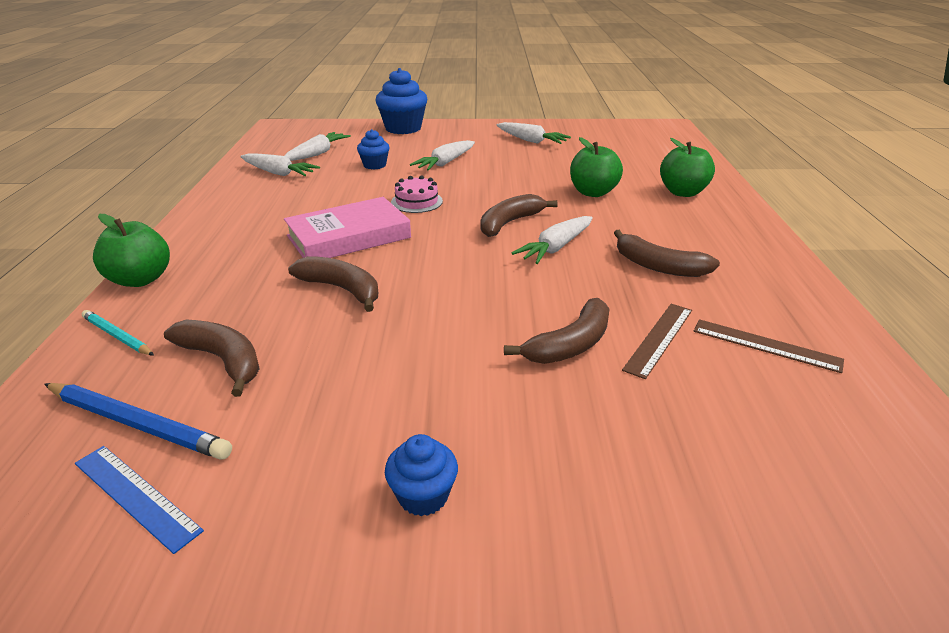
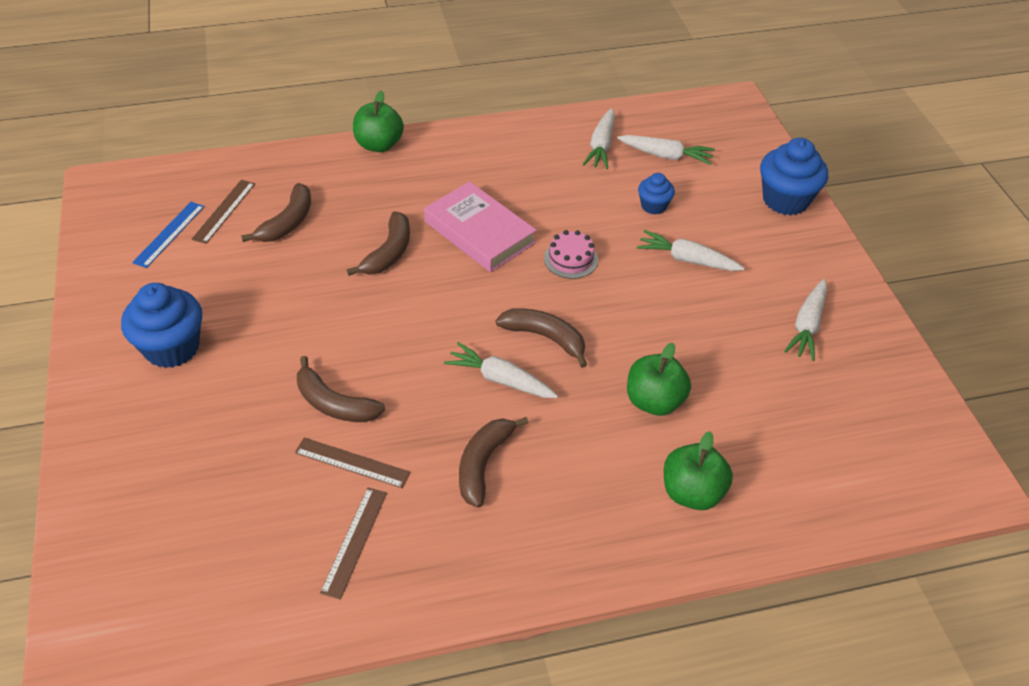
camera: 75 degrees right, 15 degrees up
(117, 336) = (307, 165): turquoise pencil -> none
(138, 423) = (224, 211): blue pencil -> brown ruler
(423, 496) = (172, 347): blue cupcake -> blue cupcake, size x1.84

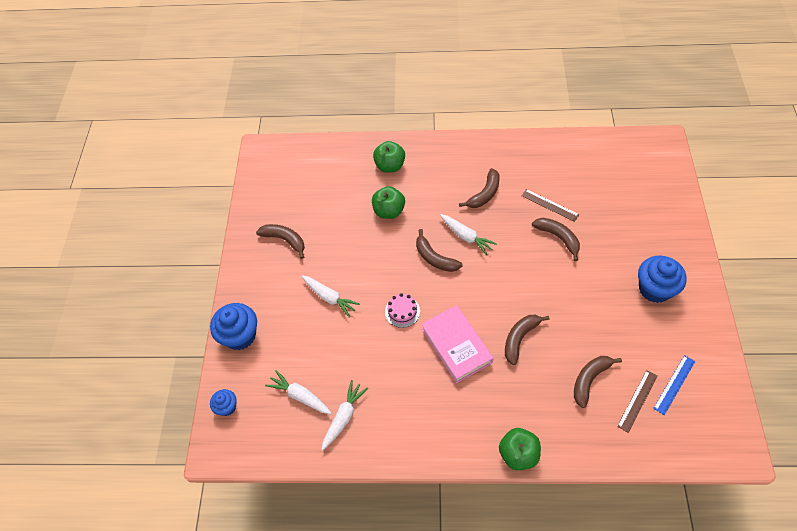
camera: 160 degrees left, 10 degrees up
(355, 541) = (550, 170): brown ruler -> none
(653, 206) = (331, 347): blue cupcake -> blue cupcake (227, 407)
(807, 326) = (285, 240): white carrot -> brown banana

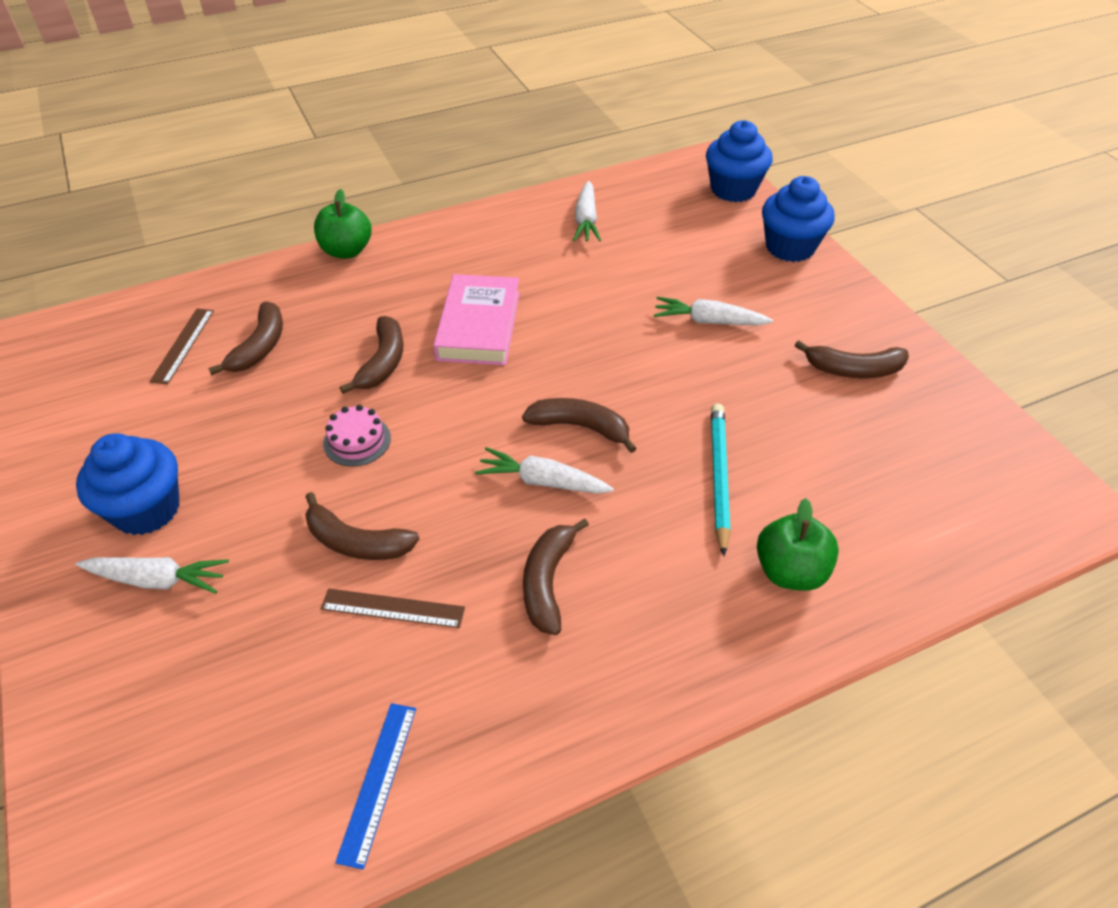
camera: 150 degrees right, 10 degrees down
(227, 407) = (733, 189): blue cupcake -> blue cupcake, size x1.84
(300, 396) = (655, 221): white carrot -> white carrot (157, 580)
(389, 211) = (718, 477): green apple -> turquoise pencil
(402, 311) = (585, 339): pink cake -> pink cake (357, 441)
(456, 345) = (479, 326): pink book -> pink book turned 60 degrees clockwise
(674, 384) = (121, 380): blue ruler -> blue ruler (377, 781)

